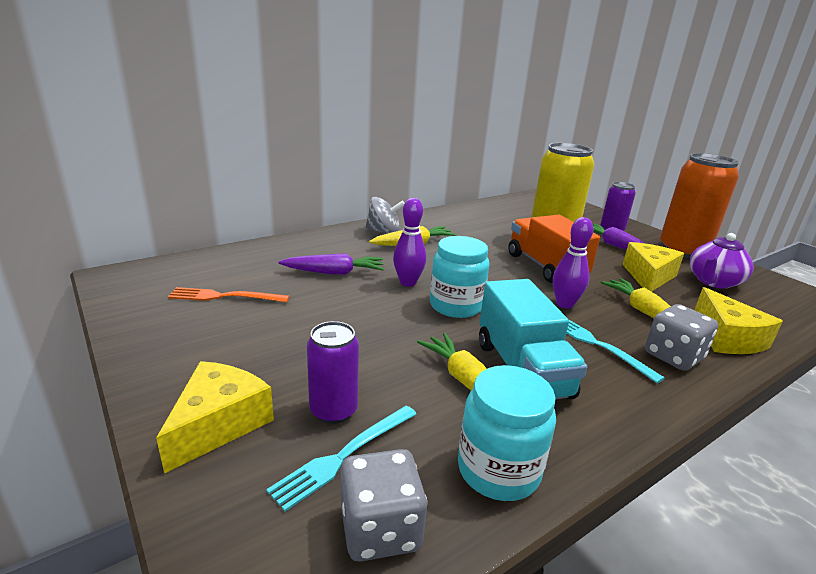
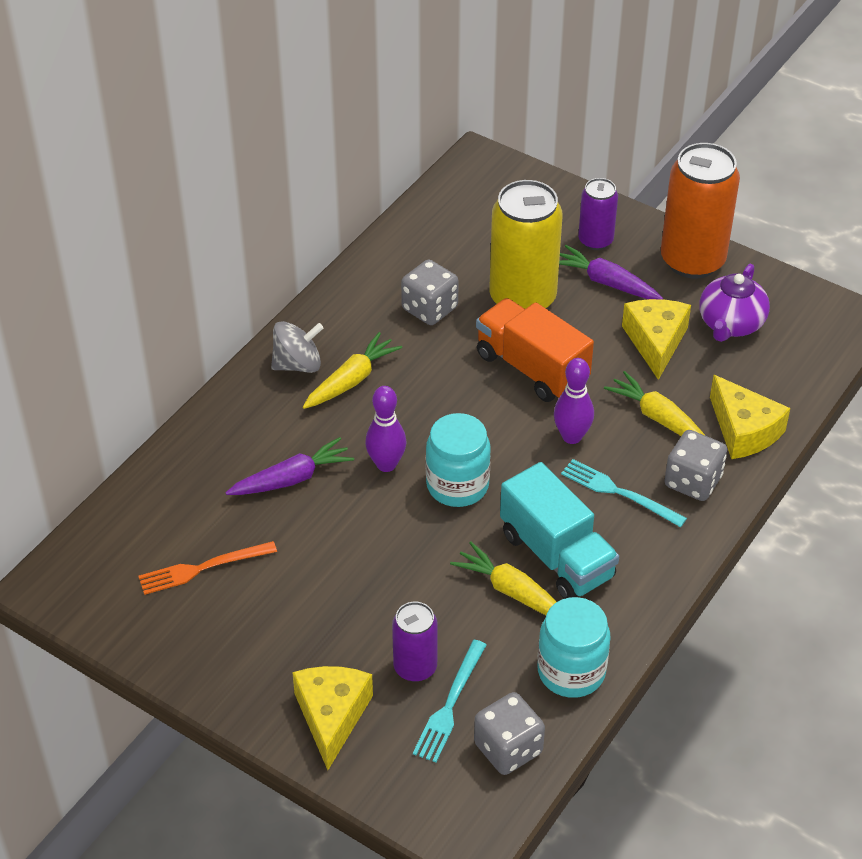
camera: 20 degrees left, 20 degrees up
(485, 231) = (429, 309): none -> grey dice

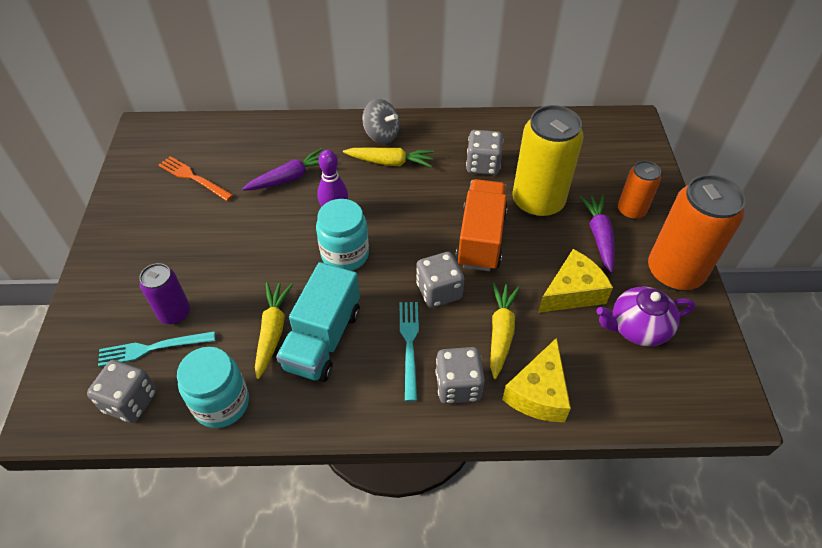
camera: 55 degrees right, 5 degrees up
(291, 479) = (289, 178): purple carrot -> purple carrot turned 60 degrees counterclockwise
(332, 716) = (111, 293): yellow cheese -> none
(572, 436) = (439, 291): purple bowling pin -> grey dice
(595, 240) = (631, 211): purple can -> orange can

